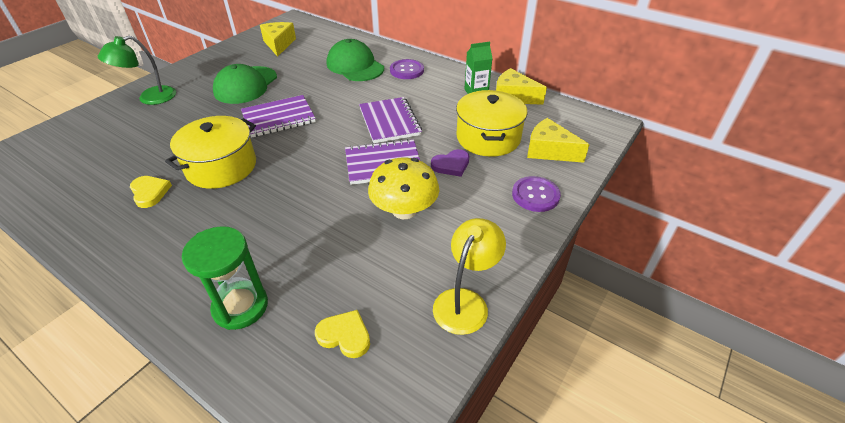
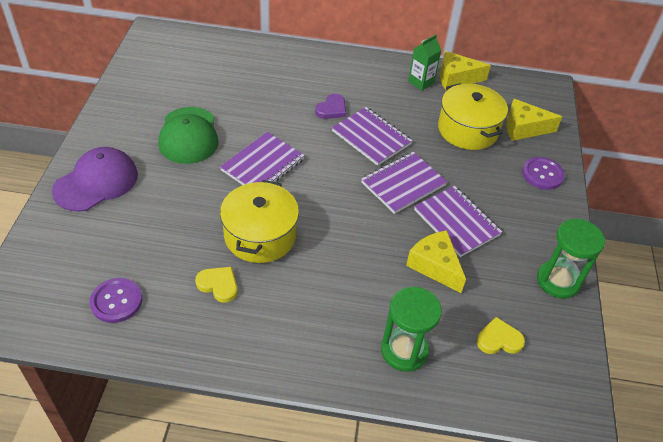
camera: 30 degrees left, 5 degrees up
(150, 98) = (96, 182): green lamp -> purple cap
(279, 44) = (172, 72): yellow cheese -> yellow cheese (435, 266)
(355, 66) = (281, 80): green cap -> none
(404, 210) = (456, 222): yellow mushroom -> purple notebook
(407, 70) = (337, 73): purple button -> purple button (116, 301)
(451, 165) = (459, 167): purple heart -> purple heart (331, 109)
(465, 301) = (558, 281): yellow lamp -> green hourglass

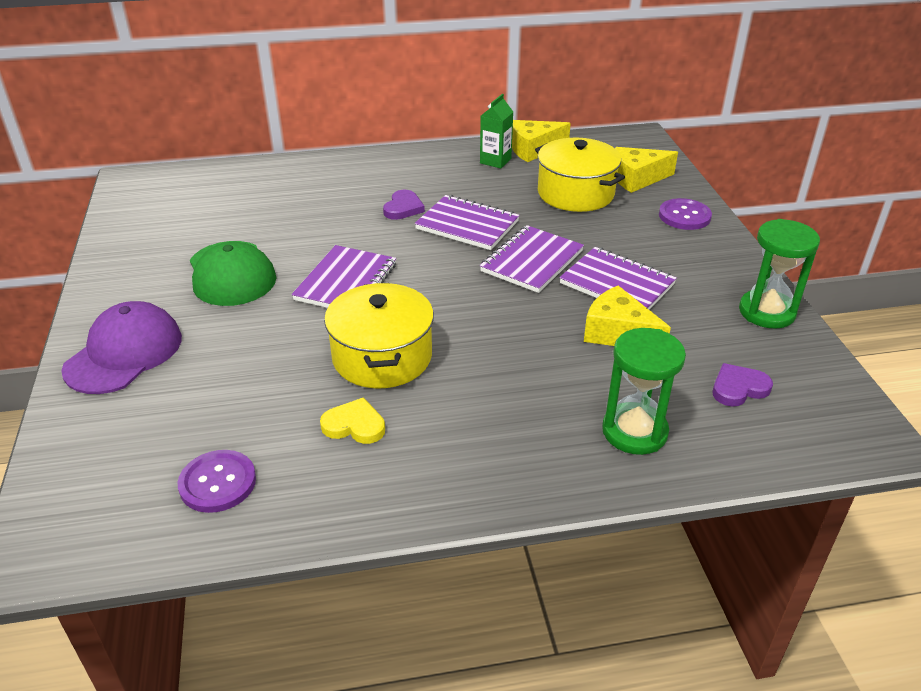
camera: 15 degrees left, 10 degrees down
(499, 339) = (738, 388): yellow heart -> purple heart

